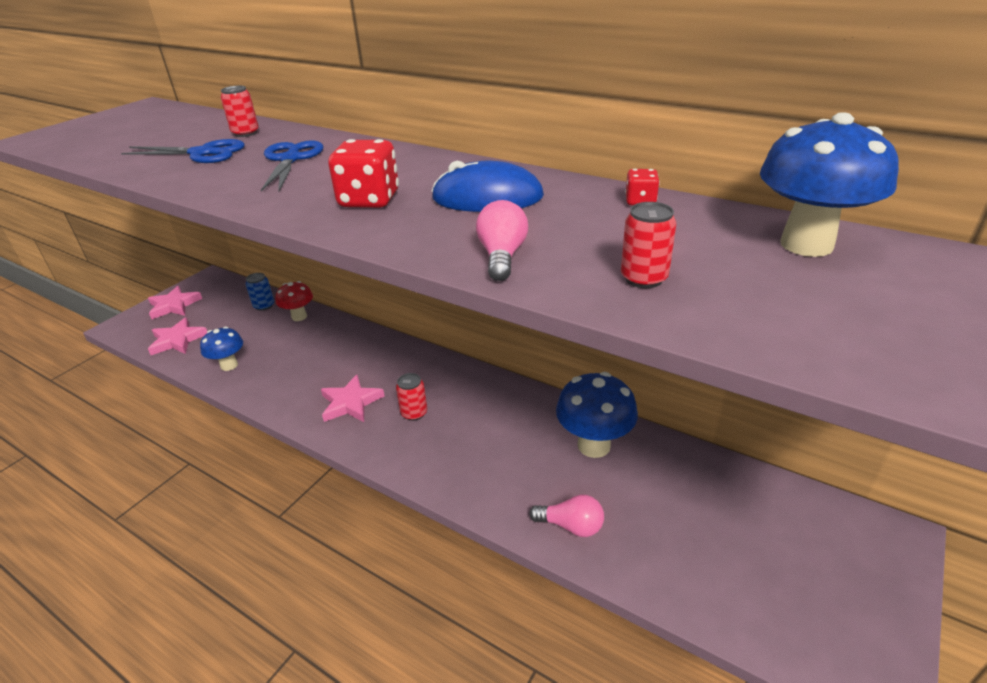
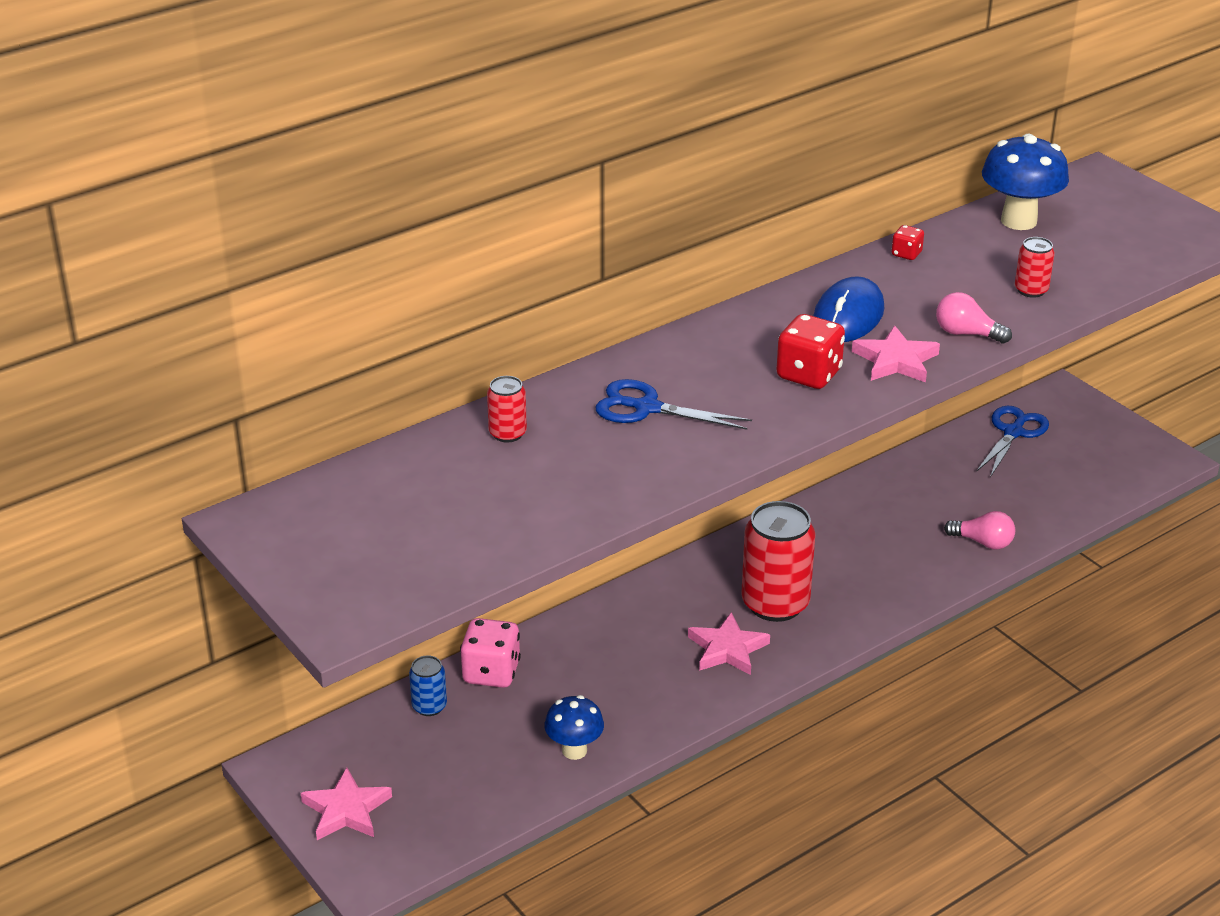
camera: 70 degrees left, 0 degrees up
(177, 340) = (465, 804): pink star -> pink star (895, 361)
(202, 153) = (567, 468): blue scissors -> blue scissors (1013, 432)
(299, 317) = (491, 672): red mushroom -> pink dice
(414, 413) = (775, 603): red can -> red can, size x2.08
(571, 526) = (983, 542): pink light bulb -> pink light bulb turned 75 degrees clockwise
(593, 445) = (892, 499): blue mushroom -> none

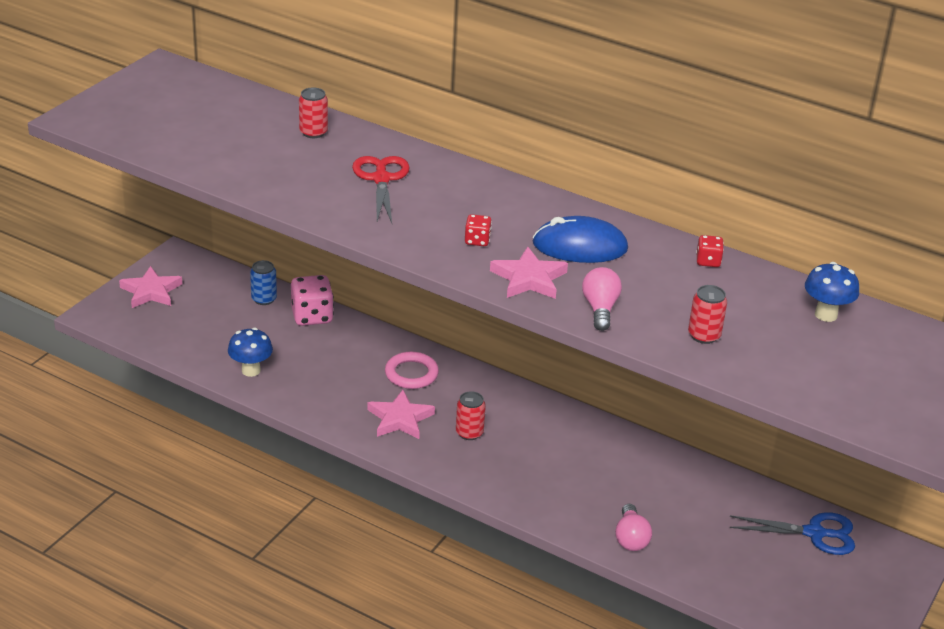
camera: 65 degrees right, 0 degrees up
(646, 408) = (381, 179): blue scissors -> red scissors
(649, 619) = (411, 374): none -> pink ring
(775, 603) = (469, 433): red can -> red can, size x0.48
(809, 374) = (477, 241): red dice -> red dice, size x0.52
(1018, 221) = (826, 315): blue mushroom -> blue mushroom, size x0.62

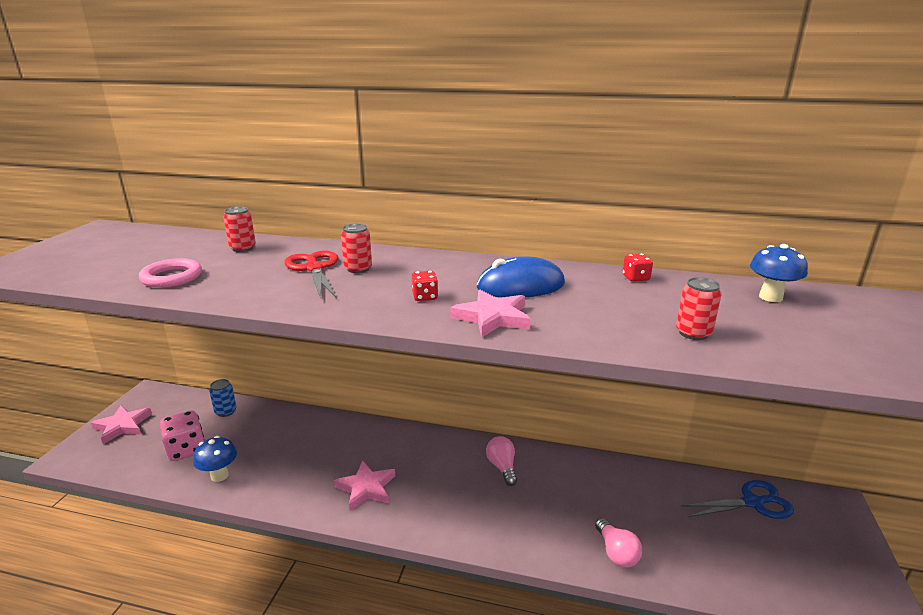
camera: 15 degrees left, 10 degrees down
(312, 316) = (269, 416): pink dice -> pink dice (186, 449)
(411, 374) = (364, 445): pink ring -> pink ring (171, 277)
(469, 433) = (431, 485): red can -> red can (358, 269)
(600, 309) = (579, 330): pink light bulb -> pink light bulb (502, 467)

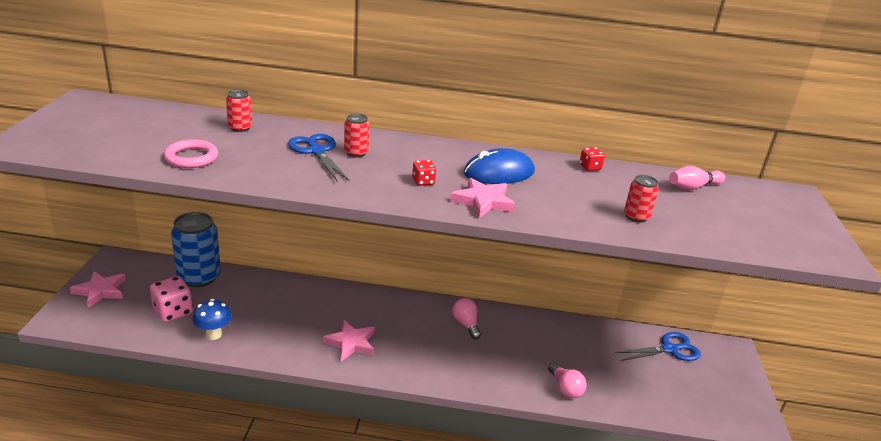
camera: 10 degrees left, 5 degrees up
(225, 411) = (199, 277): blue can -> blue can, size x2.08
(314, 268) = (317, 151): red scissors -> blue scissors
(770, 297) = (693, 187): blue mushroom -> pink bowling pin

